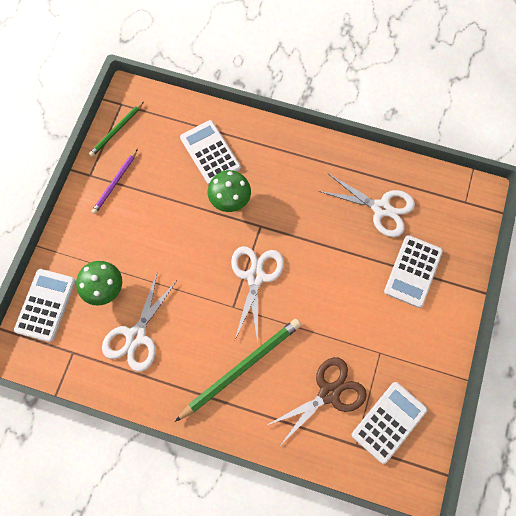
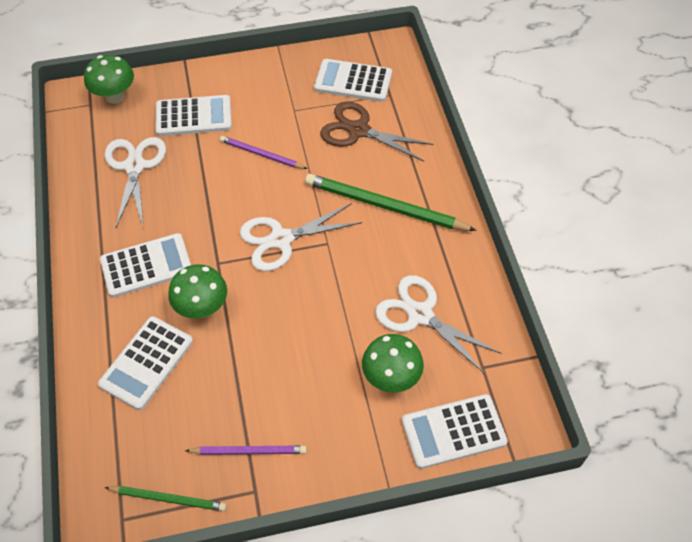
camera: 120 degrees left, 15 degrees down
(136, 336) = (420, 315): white scissors -> white scissors turned 135 degrees counterclockwise
(285, 181) = (146, 266): none -> white calculator
(344, 303) = (261, 155): none -> purple pencil
(465, 222) = (115, 96): none -> green mushroom

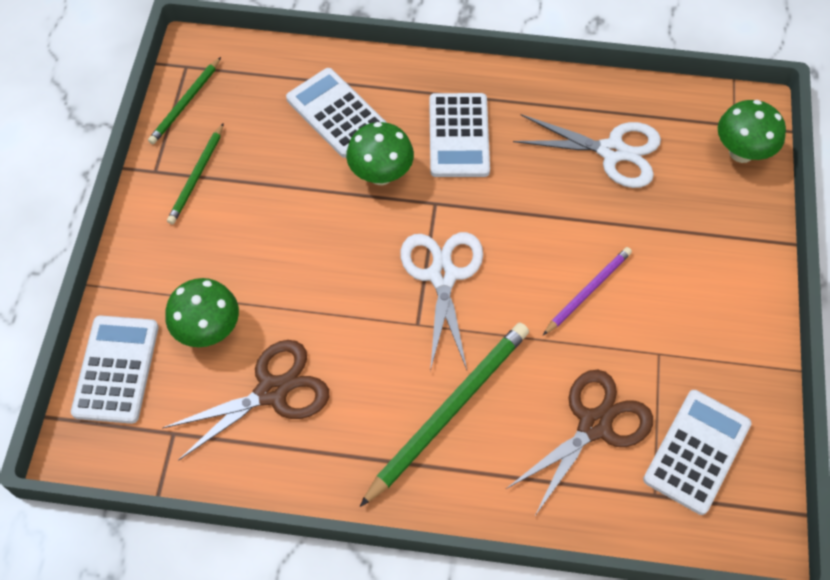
camera: 110 degrees right, 5 degrees up
(193, 116) = (680, 231): white calculator -> none
(248, 451) = (197, 176): purple pencil -> green pencil
(420, 315) = (272, 391): white scissors -> brown scissors

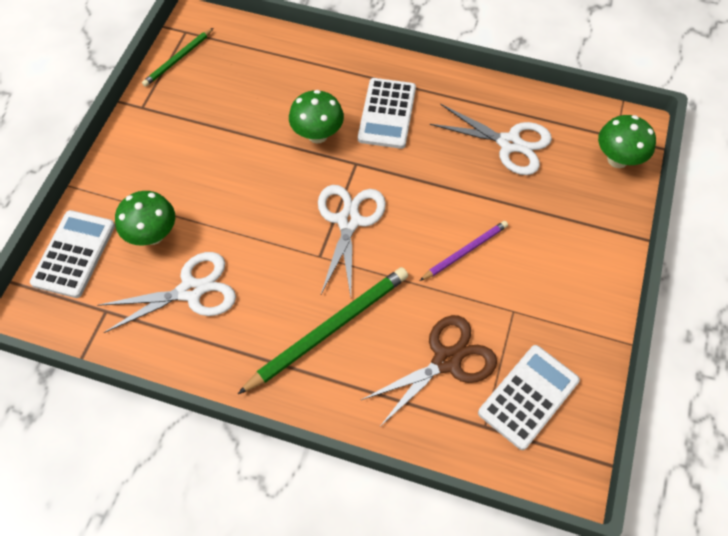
camera: 10 degrees right, 0 degrees up
(197, 176) = (173, 115): green pencil -> none
(272, 391) = (191, 291): brown scissors -> white scissors
(336, 113) = (293, 83): white calculator -> none

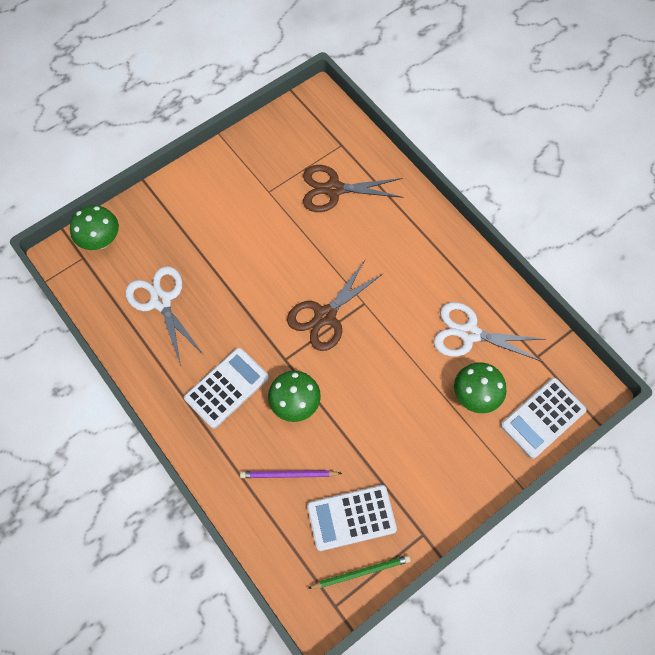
camera: 145 degrees left, 5 degrees up
(328, 330) = (393, 251): green pencil -> none
(348, 221) = (325, 316): white scissors -> brown scissors
(465, 251) = (265, 245): purple pencil -> purple pencil (289, 475)
(528, 397) = (303, 144): white calculator -> white calculator (351, 517)

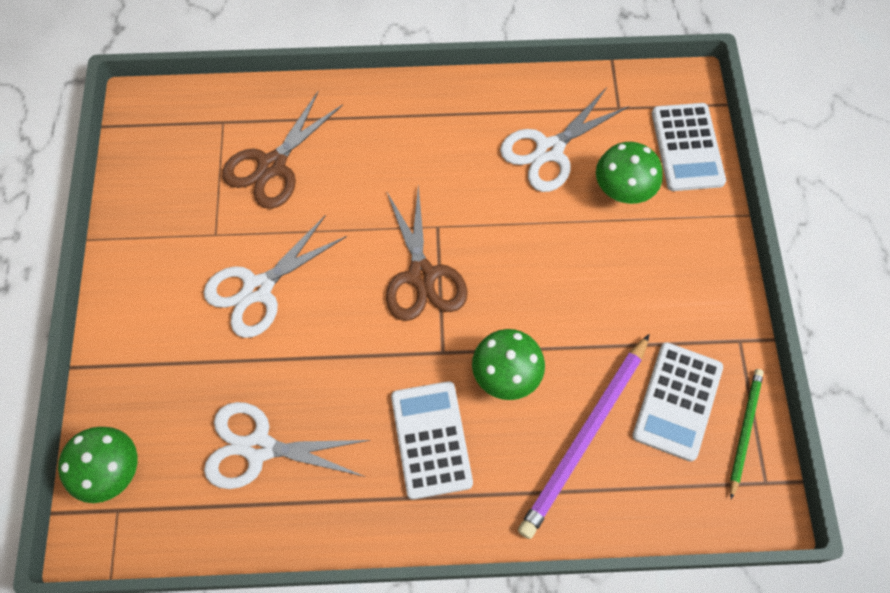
camera: 55 degrees left, 0 degrees up
(252, 236) = (258, 289): none -> white scissors
(289, 475) = (585, 436): purple pencil -> purple pencil, size x1.77

